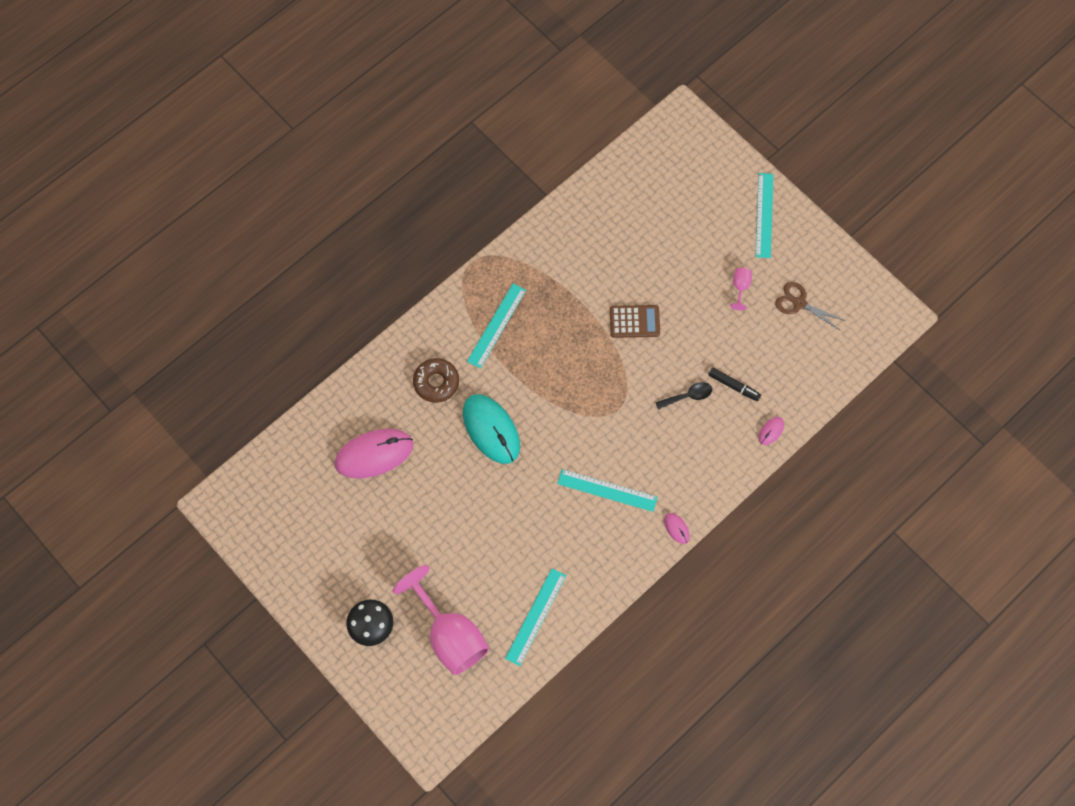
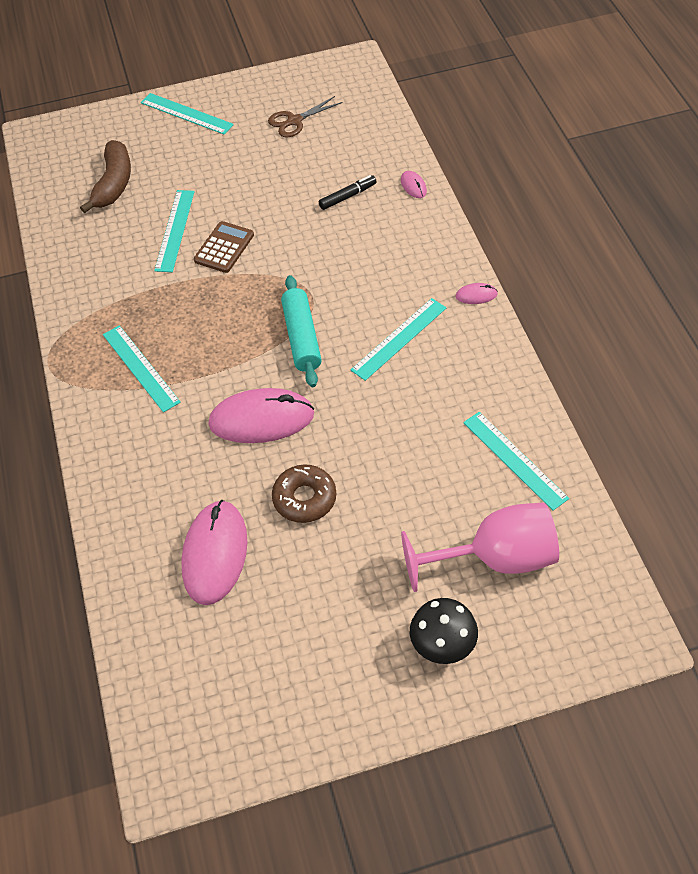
camera: 60 degrees left, 15 degrees down
(436, 382) = (168, 452): brown donut -> brown donut (304, 498)
(491, 429) = (261, 419): turquoise mouse -> pink mouse
(575, 421) = (301, 338): none -> turquoise rolling pin
(634, 277) = (175, 230): none -> turquoise ruler
(659, 205) = (114, 184): none -> brown banana
(688, 396) = (335, 235): black spoon -> none
(740, 288) = (248, 156): pink goblet -> none

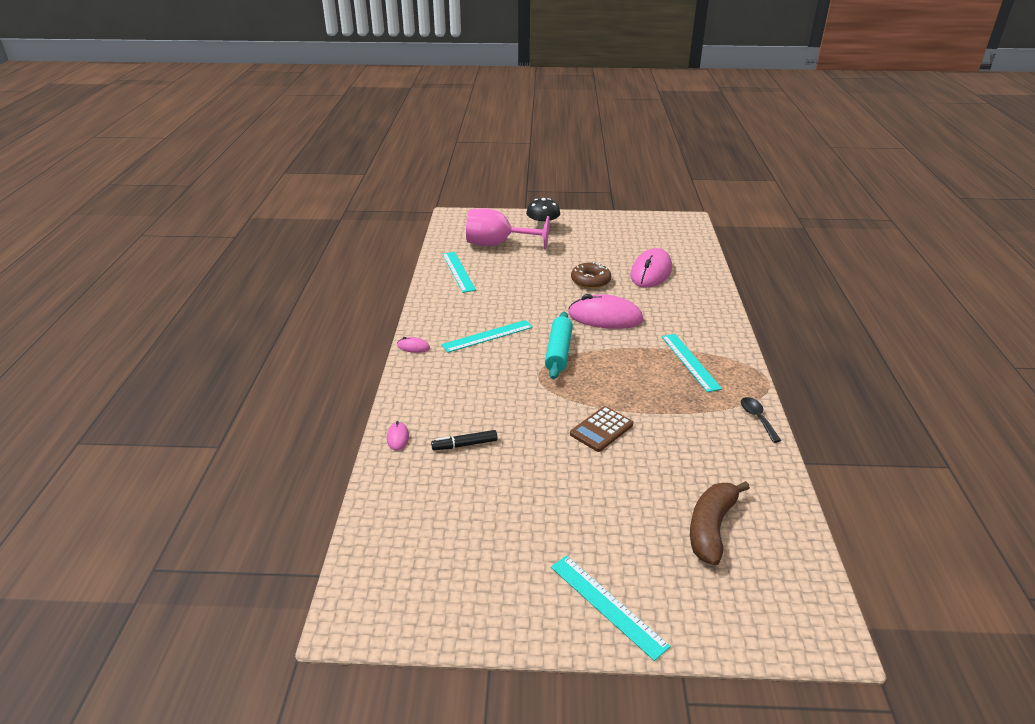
camera: 165 degrees left, 20 degrees down
(66, 305) = (757, 418): none -> black spoon
(175, 230) = (646, 457): turquoise ruler -> none
(295, 121) = (474, 549): brown scissors -> none

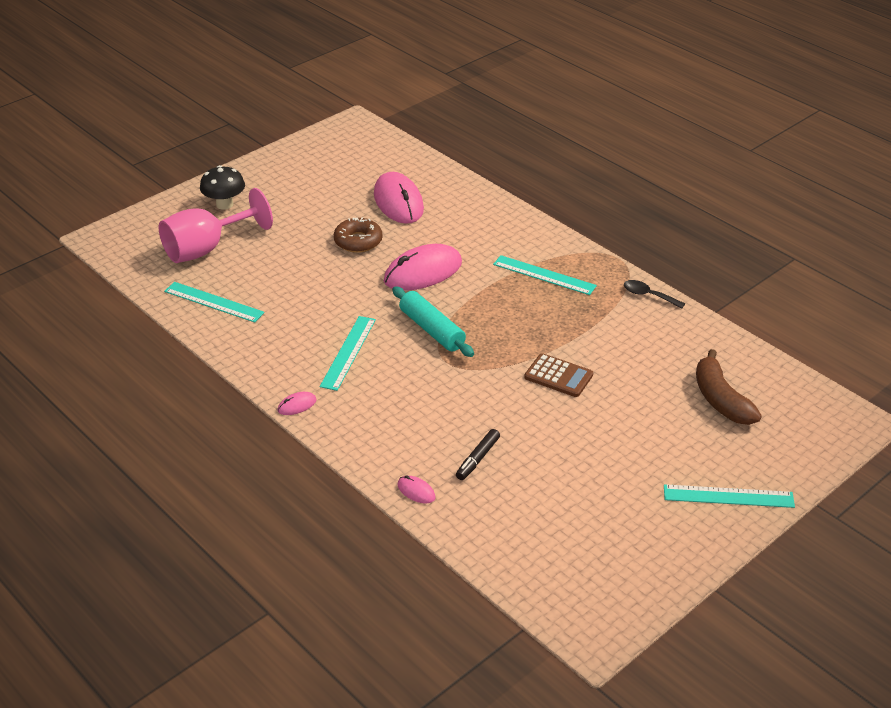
camera: 45 degrees left, 5 degrees up
(601, 429) = (558, 376): brown calculator -> brown calculator turned 60 degrees counterclockwise

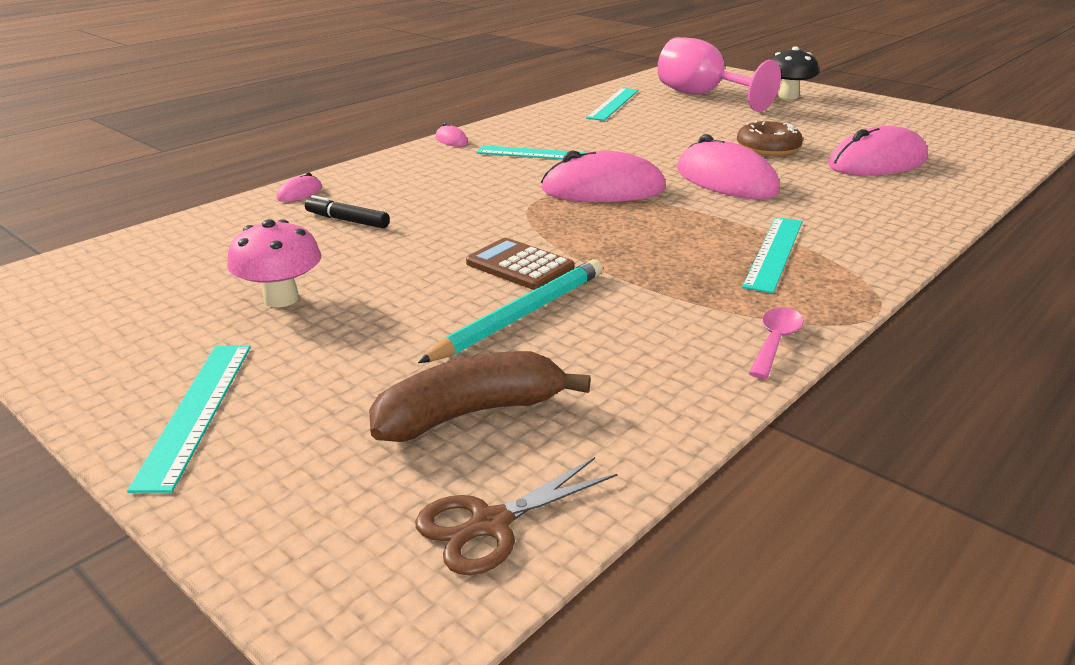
camera: 85 degrees right, 10 degrees down
(432, 330) = (603, 189): turquoise rolling pin -> pink mouse
(558, 376) = (520, 266): brown calculator -> brown calculator turned 105 degrees clockwise
(603, 479) = (281, 299): none -> pink mushroom
(623, 379) = (520, 315): none -> turquoise pencil
(648, 295) = (775, 342): black spoon -> pink spoon
(796, 395) = (491, 524): none -> brown scissors

